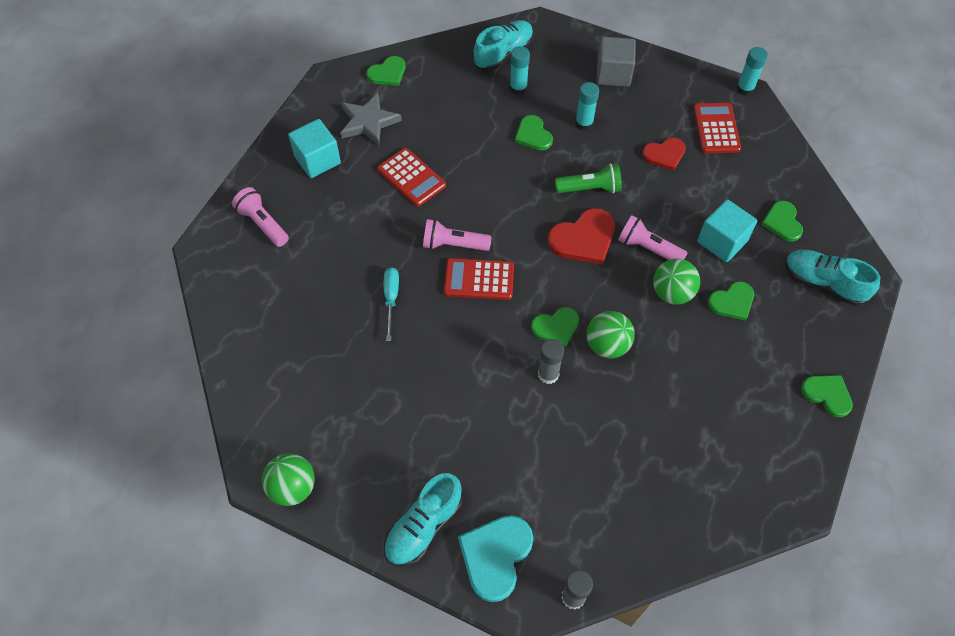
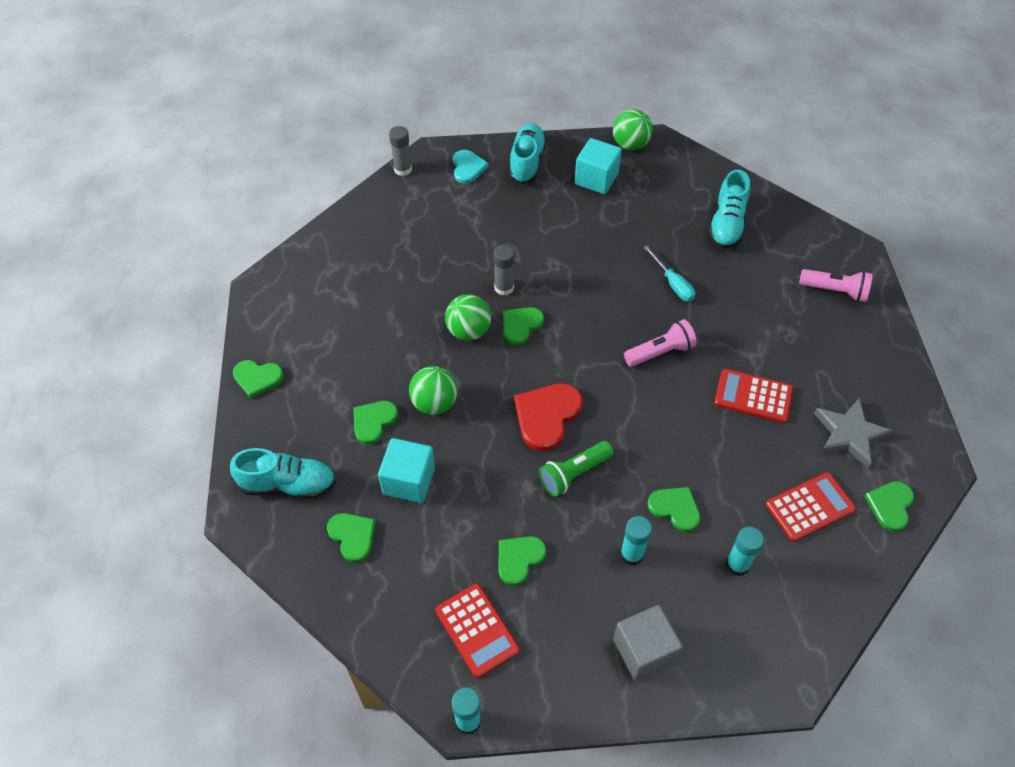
camera: 150 degrees right, 5 degrees down
(317, 160) = (853, 369): turquoise cube -> turquoise cube (596, 179)
(479, 279) = (614, 333): red calculator -> red calculator (810, 507)
(495, 556) = (468, 168): turquoise heart -> turquoise heart, size x0.65
(503, 54) = (792, 608): turquoise shoe -> turquoise shoe (727, 224)
(648, 248) = (479, 437): pink flashlight -> none
(664, 154) = (519, 559): red heart -> green heart

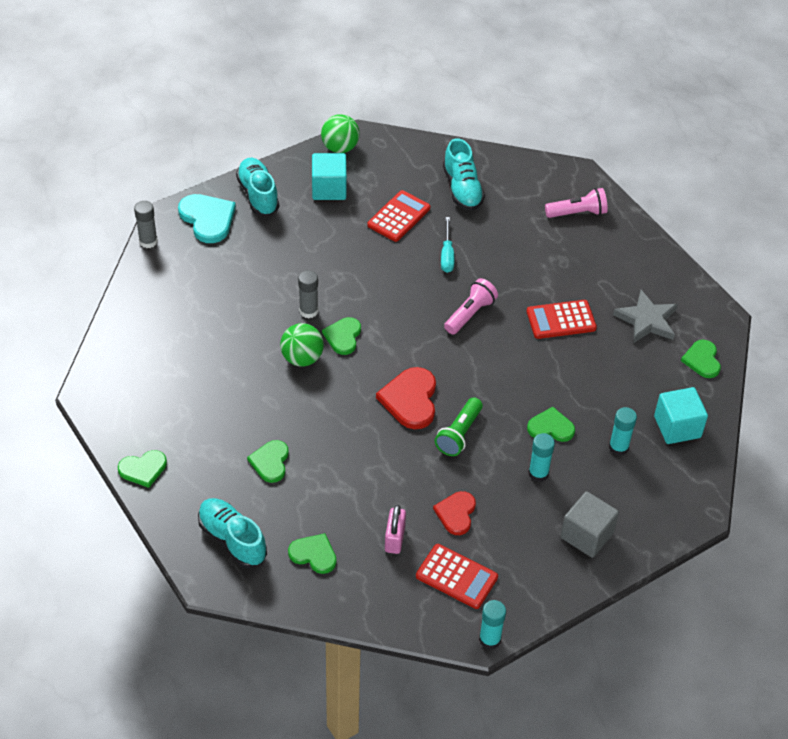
camera: 30 degrees left, 5 degrees down
(288, 484) = (232, 539): turquoise shoe -> turquoise shoe turned 105 degrees counterclockwise
(409, 481) = (331, 494): turquoise cube -> turquoise cube (677, 427)
(434, 403) = (312, 427): green ball -> none
(440, 557) = (395, 539): none -> pink padlock
(468, 168) = (208, 219): turquoise heart -> turquoise heart, size x1.54
(519, 559) = (456, 513): green heart -> red heart
(672, 283) = (447, 255): turquoise screwdriver -> turquoise screwdriver turned 60 degrees clockwise
(810, 507) = (647, 385): red calculator -> red calculator (399, 217)

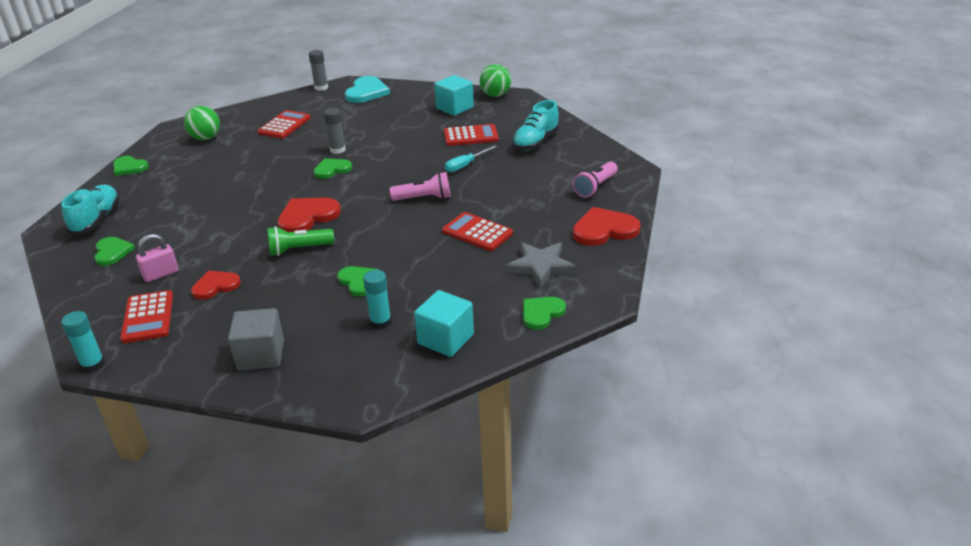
camera: 50 degrees right, 15 degrees down
(202, 315) = (284, 125): none -> red calculator
(258, 195) = (411, 94): turquoise shoe -> none
(270, 462) = (183, 199): green heart -> none
(302, 358) = (292, 167): green ball -> green ball (205, 138)
(538, 473) = (302, 300): turquoise glue stick -> none
(577, 213) = (595, 187): pink flashlight -> pink flashlight turned 90 degrees clockwise
(640, 254) = (604, 229): none -> red heart

